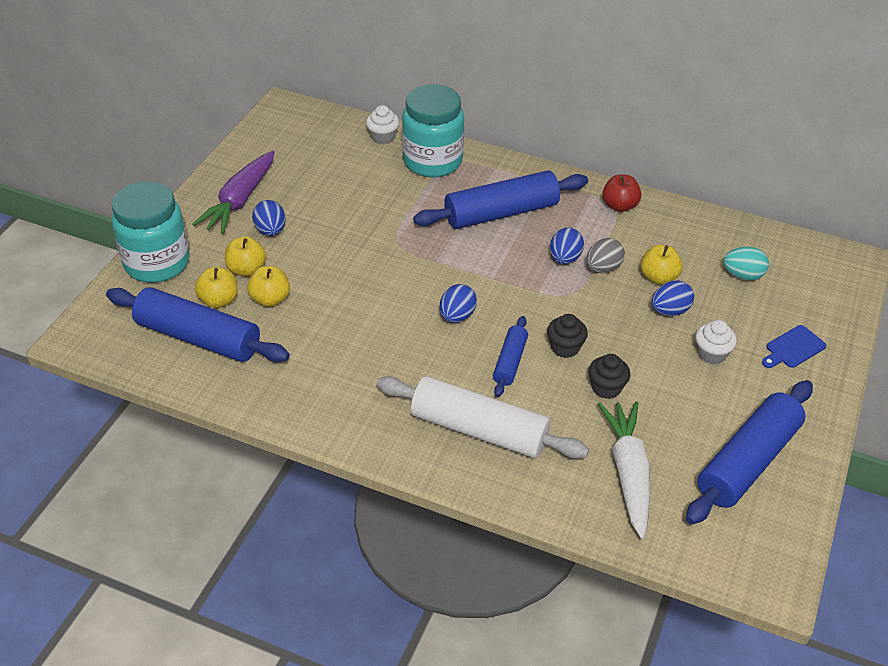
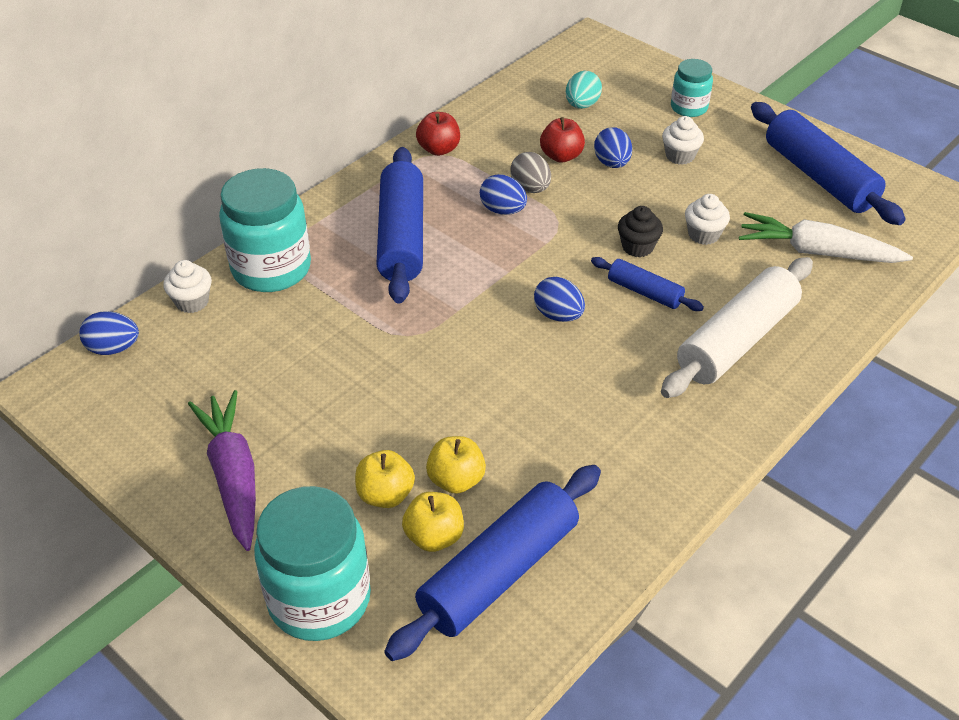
camera: 70 degrees left, 0 degrees up
(240, 200) = (233, 476): purple carrot -> purple carrot turned 150 degrees counterclockwise
(270, 231) = (318, 454): blue egg -> blue egg (113, 348)
(606, 388) = (703, 235): black cupcake -> white cupcake
(658, 277) = (561, 156): yellow apple -> red apple
(793, 348) = (689, 108): blue cutting board -> turquoise jar

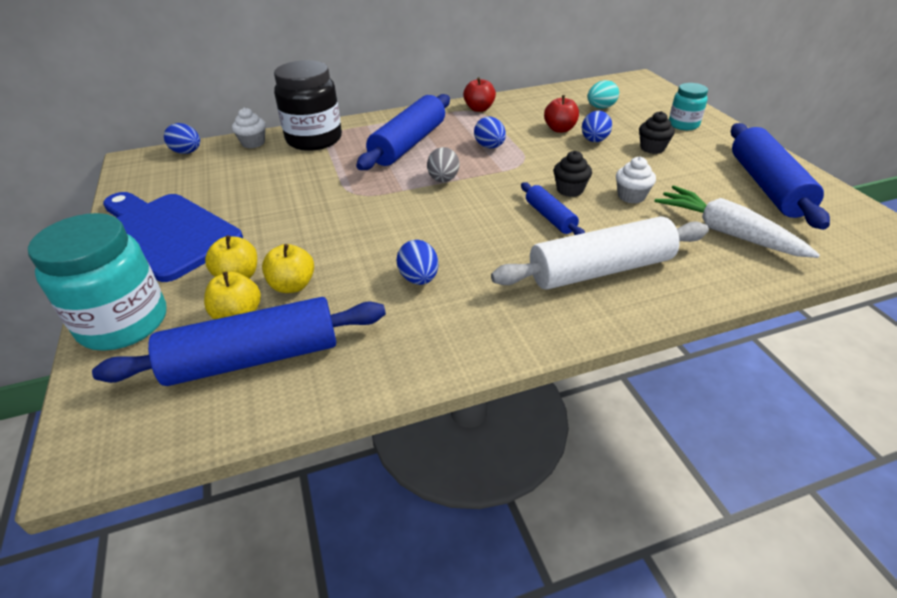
camera: 30 degrees right, 5 degrees down
(233, 476) = (166, 233): purple carrot -> blue cutting board
(271, 268) = (314, 139): turquoise jar -> black jar
(530, 188) = (521, 140): grey egg -> grey egg (443, 180)
(558, 315) = (470, 212): blue egg -> blue egg (419, 279)
(680, 156) = (652, 148): white cupcake -> black cupcake

